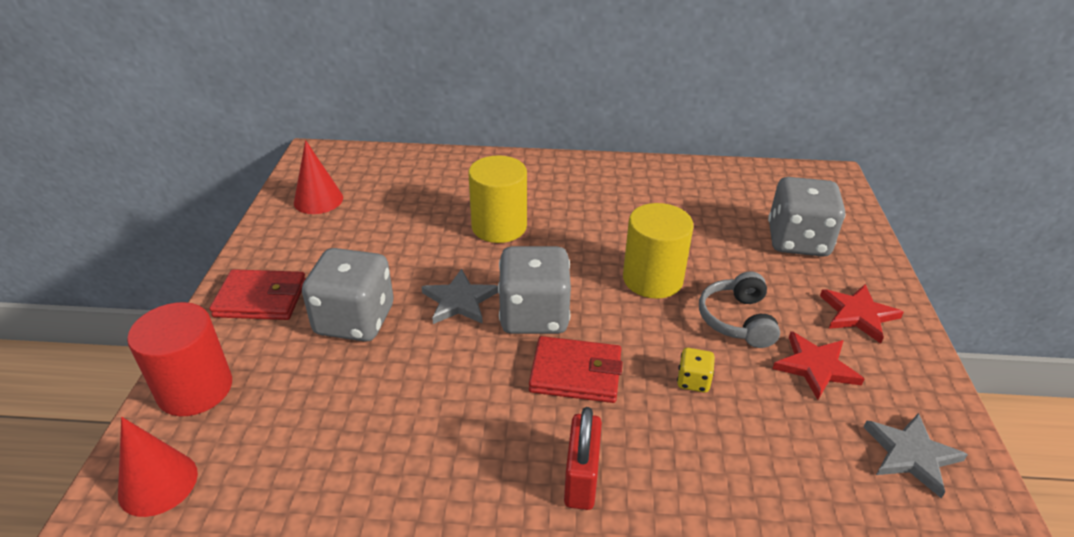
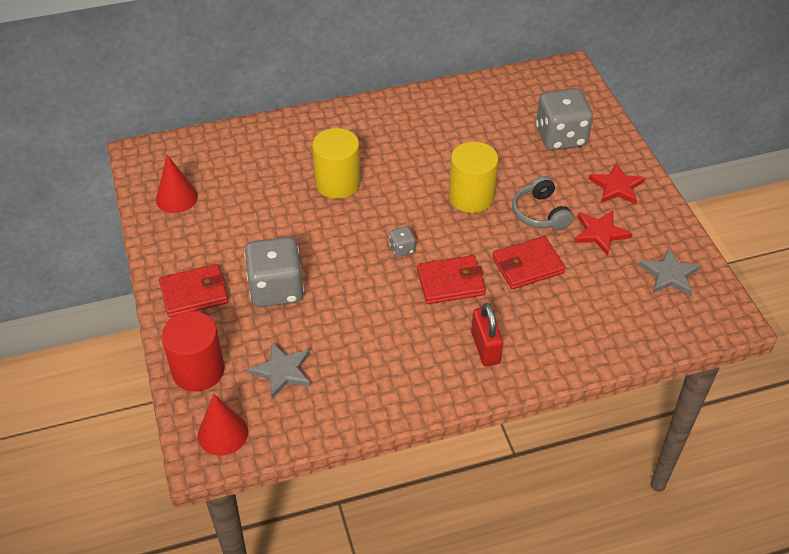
camera: 20 degrees left, 10 degrees up
(459, 300) = (343, 253): grey star -> grey star (282, 371)
(534, 315) = (402, 249): grey dice -> grey dice, size x0.44
(693, 381) = (527, 265): yellow dice -> red wallet

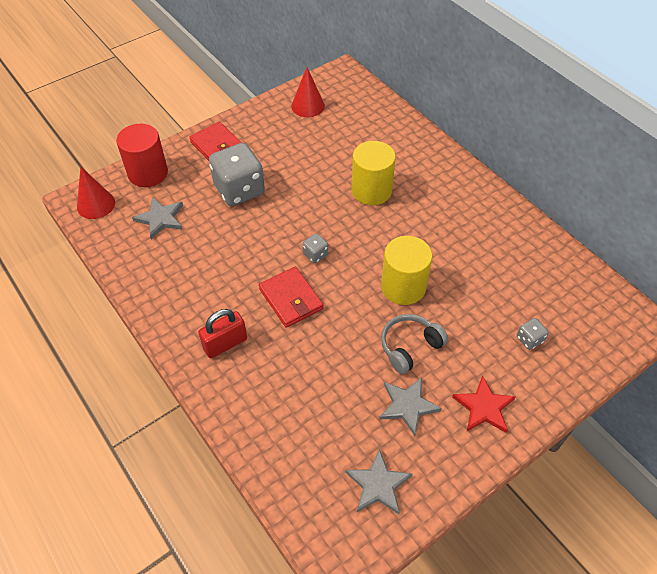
camera: 70 degrees right, 5 degrees up
(527, 265) = (336, 353): red wallet -> none
(560, 137) = (529, 339): grey dice -> grey dice, size x0.44
(600, 233) = (407, 406): red star -> grey star

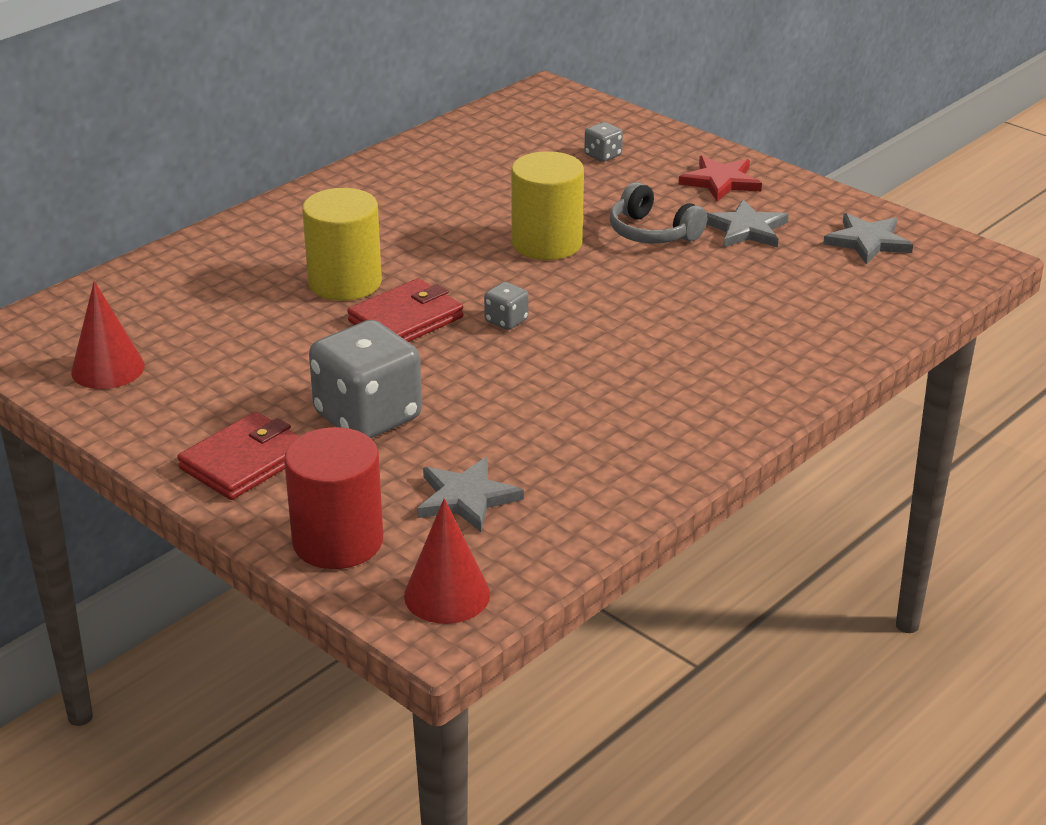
camera: 100 degrees left, 20 degrees down
(225, 344) = (719, 380): red padlock -> none
(291, 299) = (607, 333): red wallet -> red wallet (406, 319)

